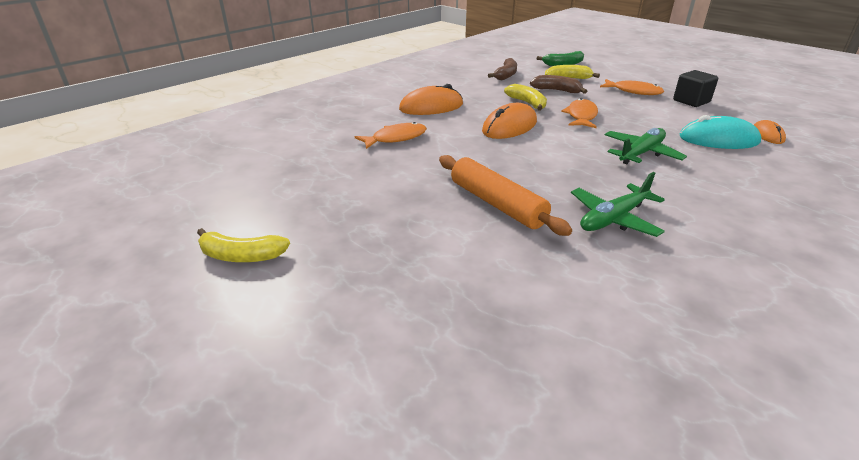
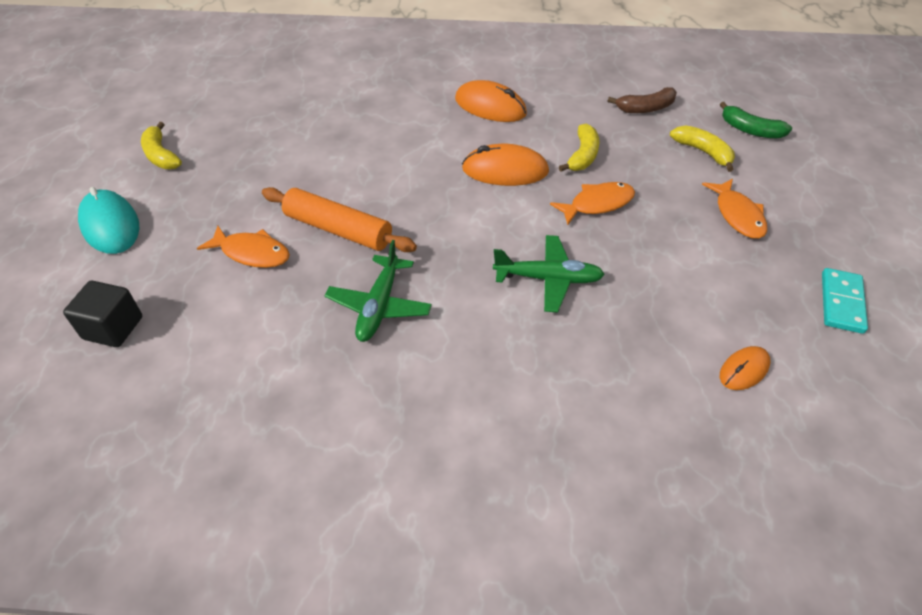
camera: 50 degrees right, 15 degrees up
(396, 138) = (398, 123): orange fish -> orange fish (252, 253)
(497, 204) = (338, 230): orange rolling pin -> orange rolling pin turned 75 degrees counterclockwise
(557, 90) = (651, 159): brown banana -> none
(613, 219) = (379, 306): green plane -> green plane turned 90 degrees counterclockwise
(691, 101) = (775, 272): black cube -> black cube (113, 328)
(718, 139) = (668, 329): turquoise mouse -> turquoise mouse (110, 225)
(728, 98) = (841, 302): none -> turquoise domino

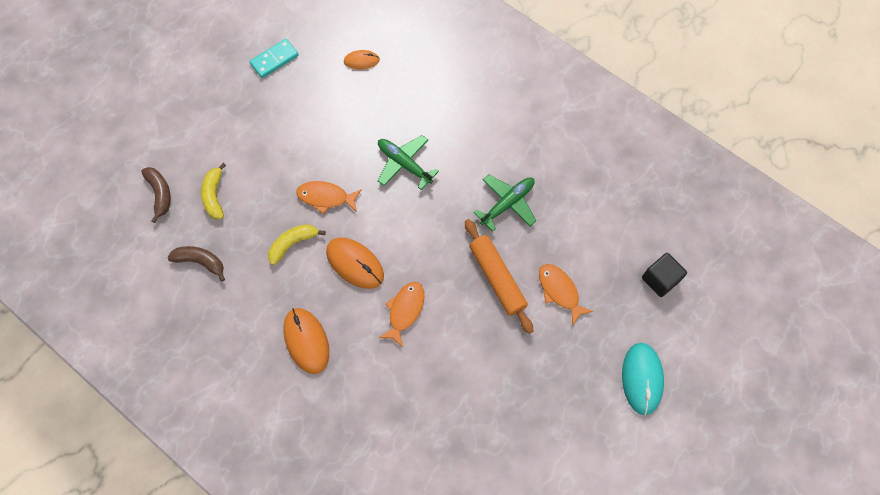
camera: 145 degrees left, 20 degrees up
(161, 155) = (584, 444): yellow banana -> none
(737, 215) = (256, 137): orange fish -> orange fish (405, 311)
(750, 130) = (160, 194): green banana -> brown banana

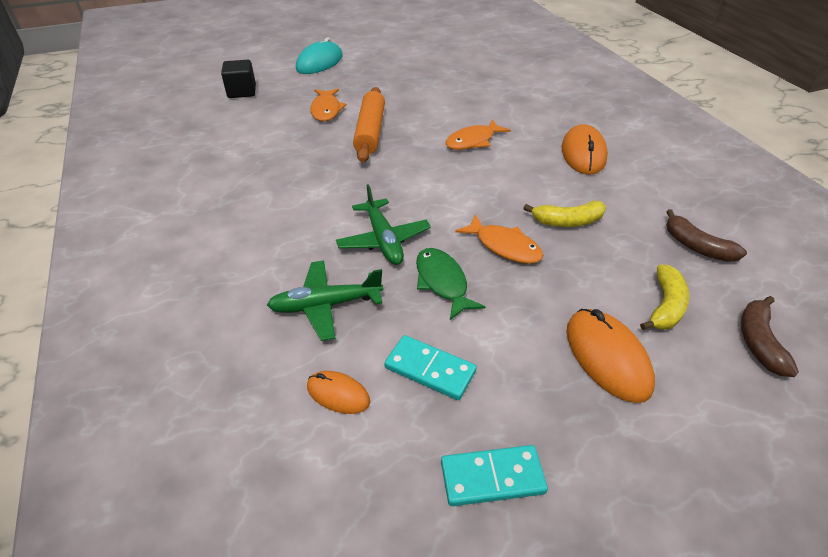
camera: 150 degrees left, 25 degrees down
(326, 93) = (430, 369): none -> turquoise domino
(349, 149) = (442, 282): none -> green fish
(355, 263) = (502, 183): orange mouse -> orange mouse (607, 357)
(507, 203) = (306, 170): green plane -> green plane (325, 305)

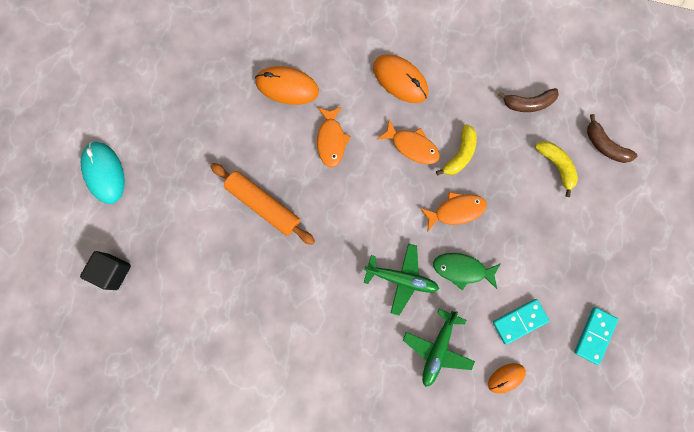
camera: 55 degrees left, 35 degrees up
(326, 110) = (202, 218): orange fish -> orange fish (412, 146)
(607, 357) = (567, 227): orange mouse -> orange mouse (287, 87)

